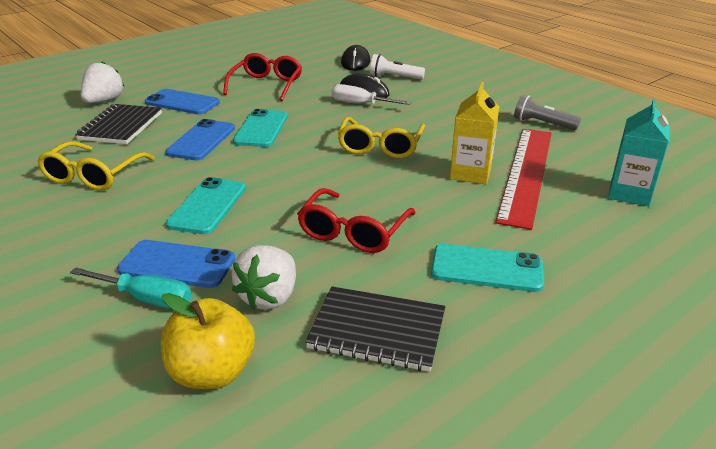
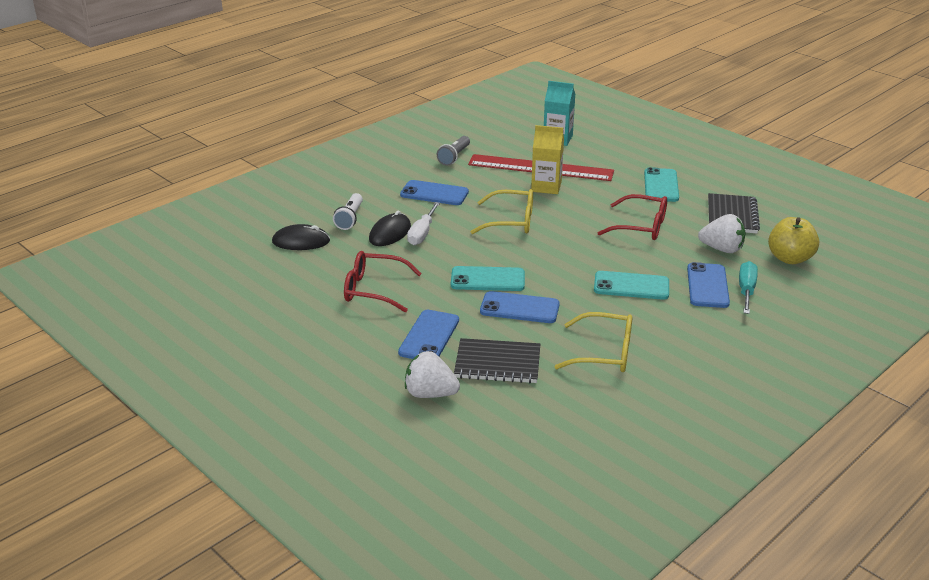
camera: 95 degrees left, 0 degrees up
(446, 111) = (434, 193): none -> blue phone

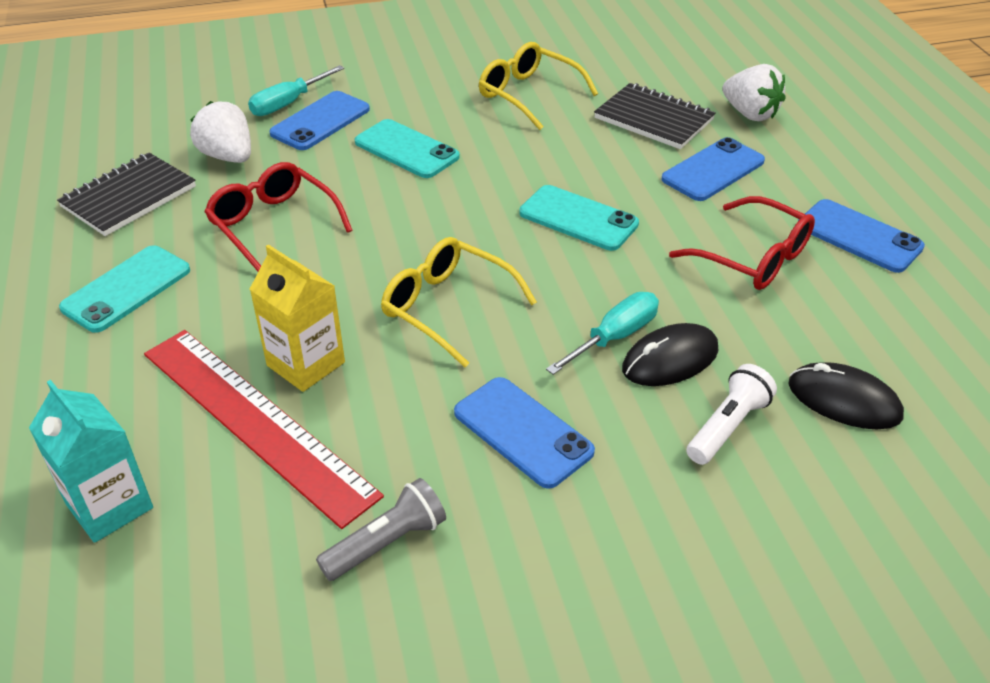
camera: 150 degrees left, 10 degrees up
(422, 233) = (614, 337): white screwdriver -> turquoise screwdriver
(519, 308) = (572, 168): blue phone -> blue phone (859, 236)
(790, 258) = (175, 119): yellow apple -> none

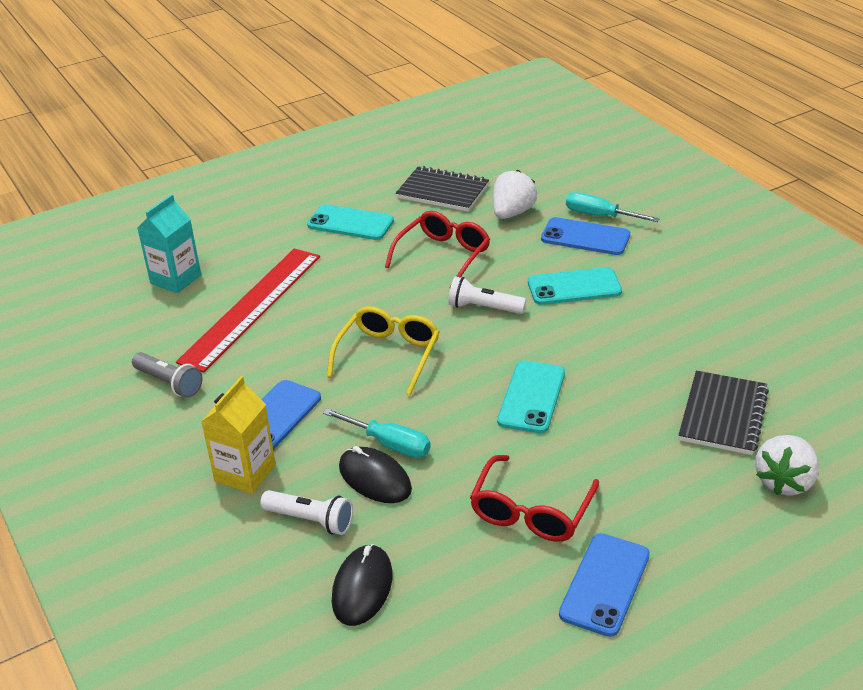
camera: 75 degrees right, 5 degrees down
(306, 364) = (308, 311): yellow carton -> yellow carton (245, 473)
(401, 217) = (484, 308): none -> white flashlight
(406, 149) = (574, 287): turquoise phone -> turquoise phone turned 60 degrees clockwise
(528, 95) = (707, 330): yellow glasses -> none
(713, 170) = (658, 468): blue phone -> none

